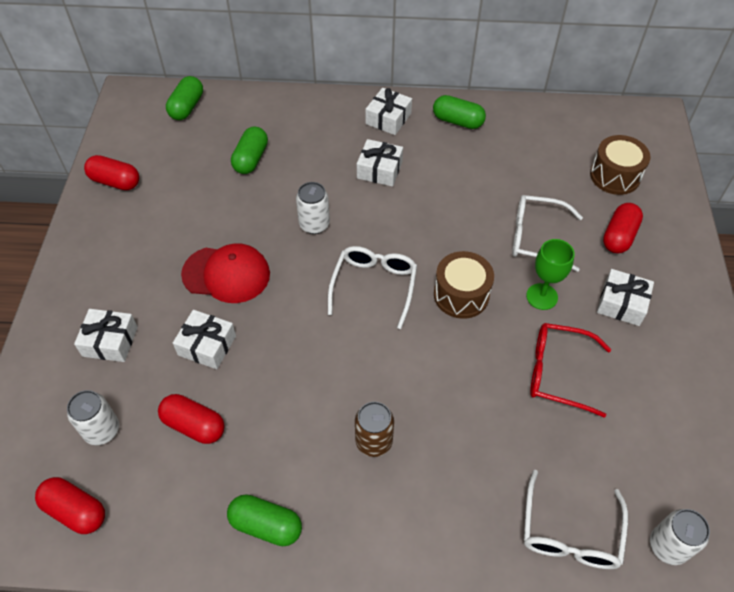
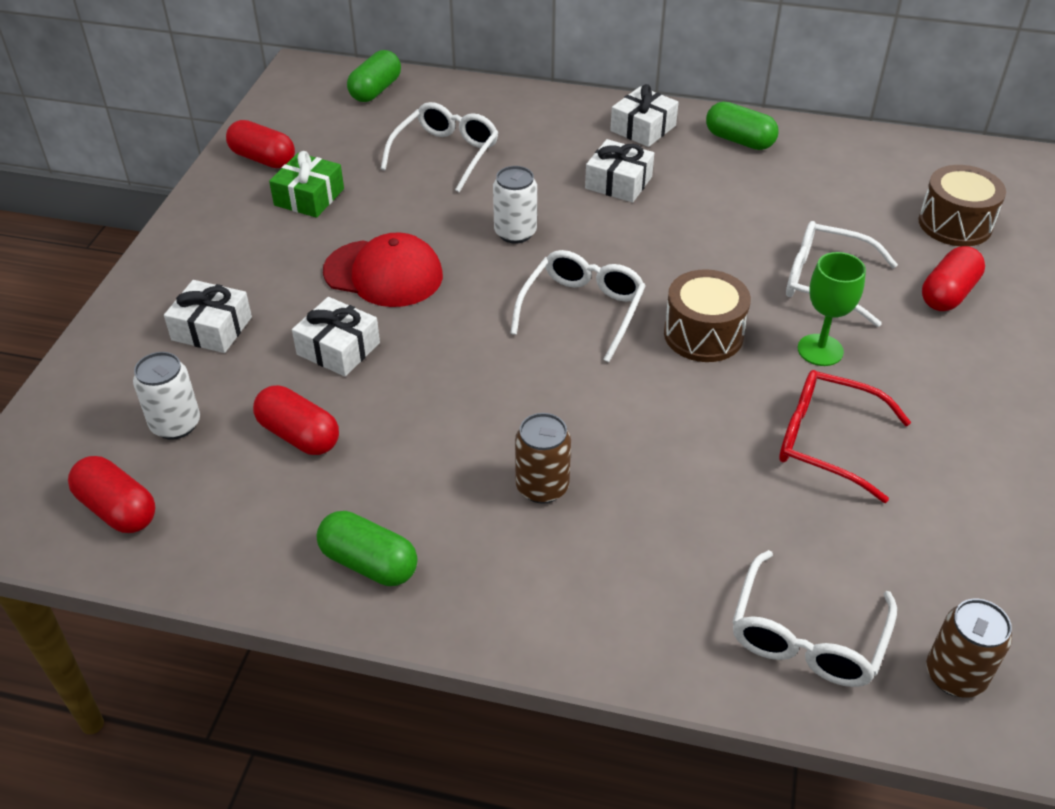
camera: 10 degrees right, 10 degrees down
(157, 212) = (309, 197): none -> green gift
(251, 159) = (446, 153): green capsule -> white glasses
(621, 304) = (937, 372): white gift -> none
(668, 546) = (955, 675): white can -> brown can

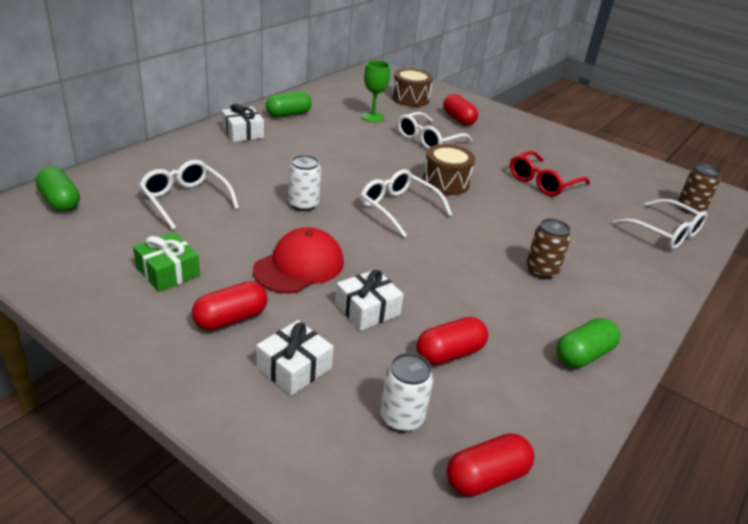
camera: 70 degrees left, 10 degrees down
(263, 159) = (83, 280): red capsule -> red capsule (231, 319)
(618, 183) = (288, 157): white gift -> none
(820, 350) = (478, 160): green goblet -> green goblet (372, 117)

